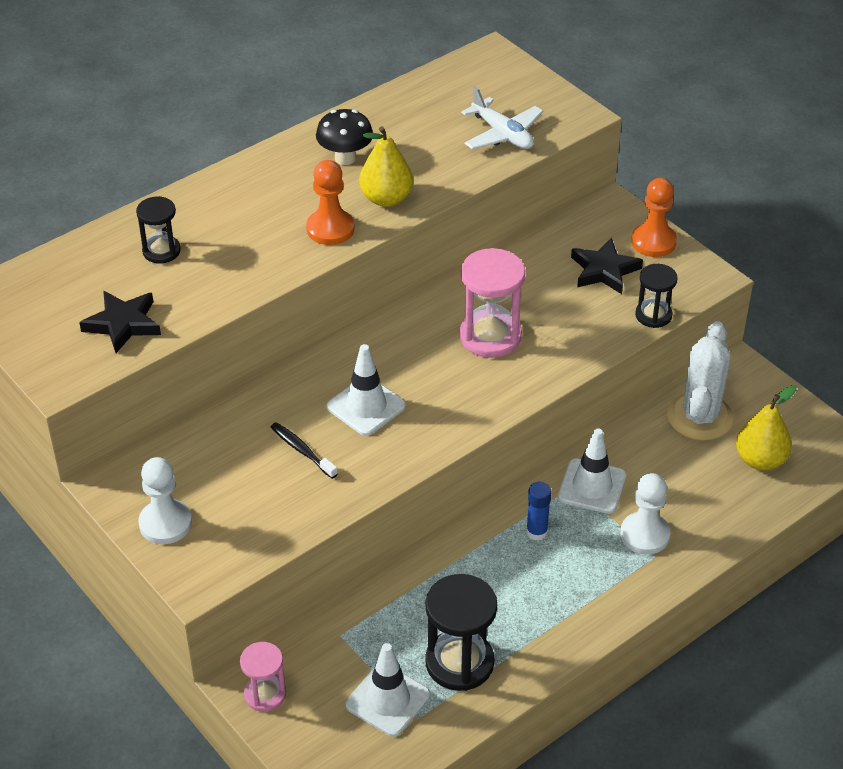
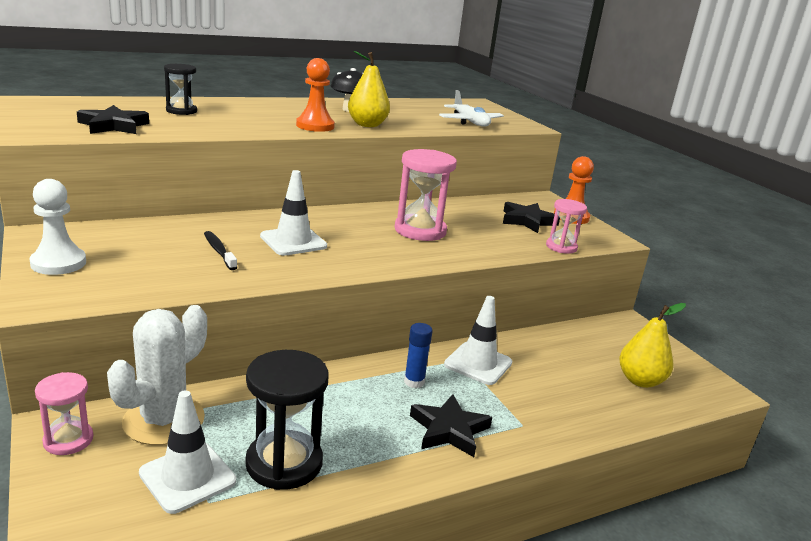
camera: 10 degrees right, 20 degrees down
(589, 583) = (449, 430): none -> black star
(644, 535) = (517, 407): white pawn -> none
(653, 315) = (561, 247): black hourglass -> pink hourglass
(699, 417) = (588, 342): white cactus -> white cactus (164, 420)

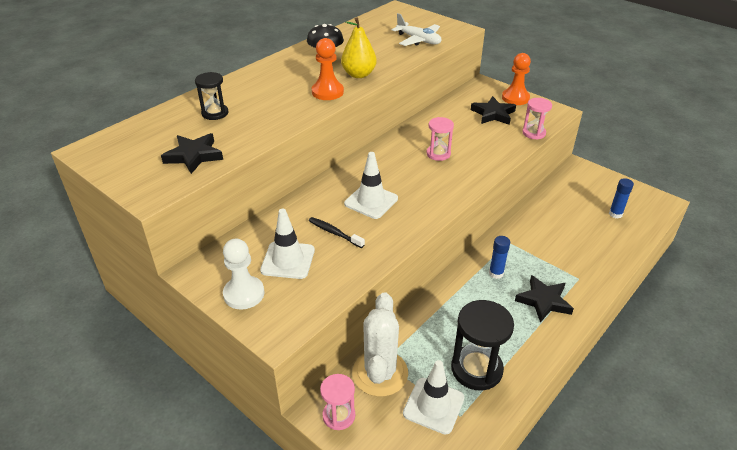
camera: 20 degrees left, 15 degrees up
(420, 230) = (438, 154): pink hourglass -> pink hourglass, size x0.60
(478, 363) = (520, 241): white traffic cone -> white traffic cone (288, 260)
(640, 380) = (615, 214): yellow pear -> blue glue stick

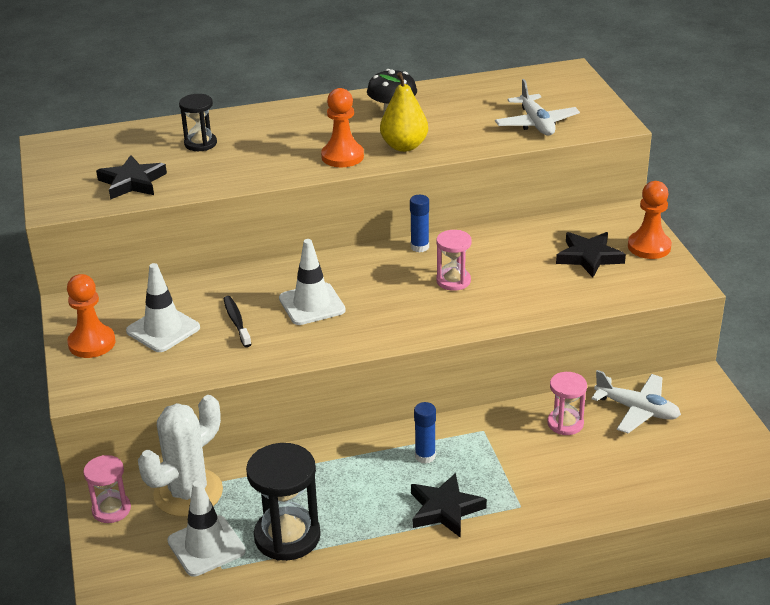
camera: 35 degrees right, 5 degrees down
(244, 294) = (92, 343): white pawn -> orange pawn
(533, 133) = (611, 299): pink hourglass -> pink hourglass (565, 423)
(569, 195) = (637, 410): none -> white plane
(615, 214) = (672, 458): blue glue stick -> blue glue stick (419, 247)

